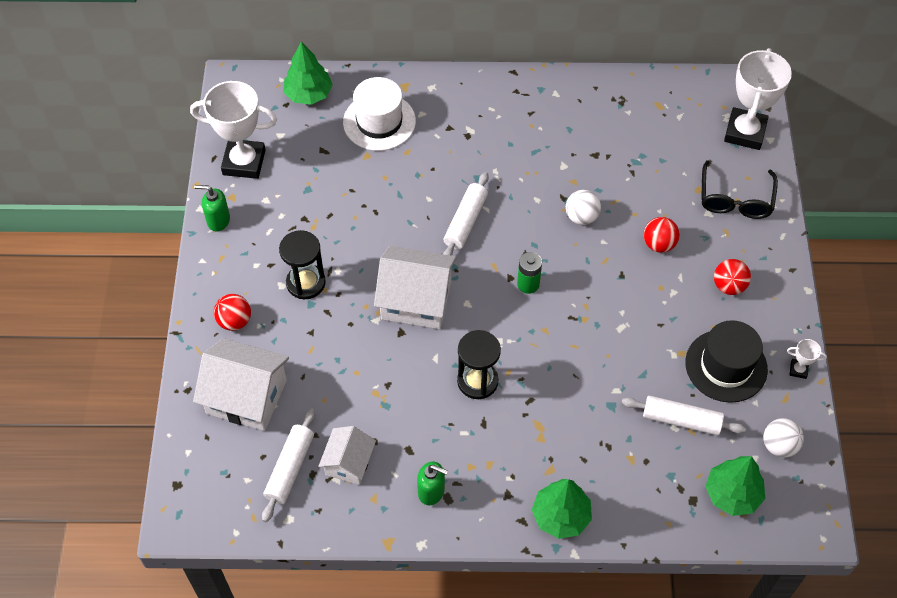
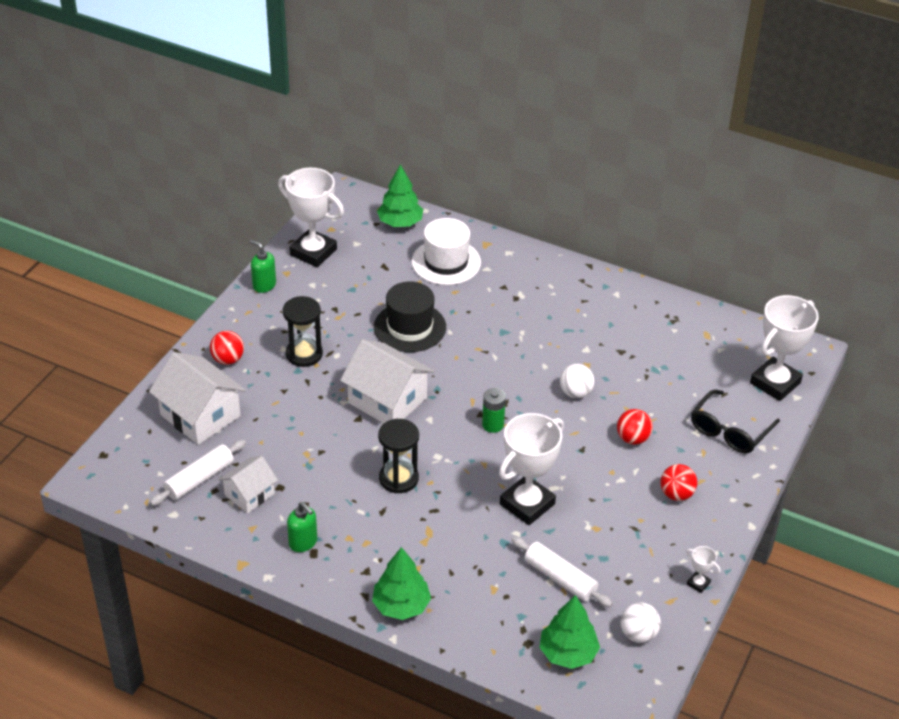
camera: 25 degrees right, 15 degrees down
(465, 222) = (469, 359): white rolling pin -> none
(608, 355) = (527, 504): none -> white trophy
(726, 366) = (631, 554): black hat -> black hat (410, 327)

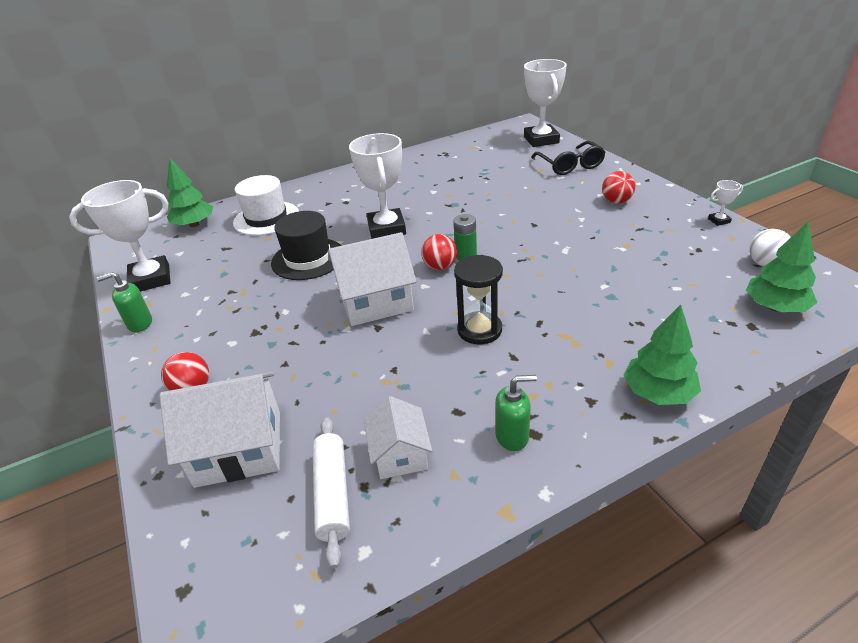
camera: 50 degrees left, 5 degrees down
(304, 354) = (257, 331): black hourglass -> none
(527, 504) = (573, 269): white trophy -> white trophy (386, 229)
(560, 578) = (676, 281): white rolling pin -> none
(575, 393) = (472, 208): white ball -> none
(632, 438) = (543, 201): red ball -> red ball (440, 267)

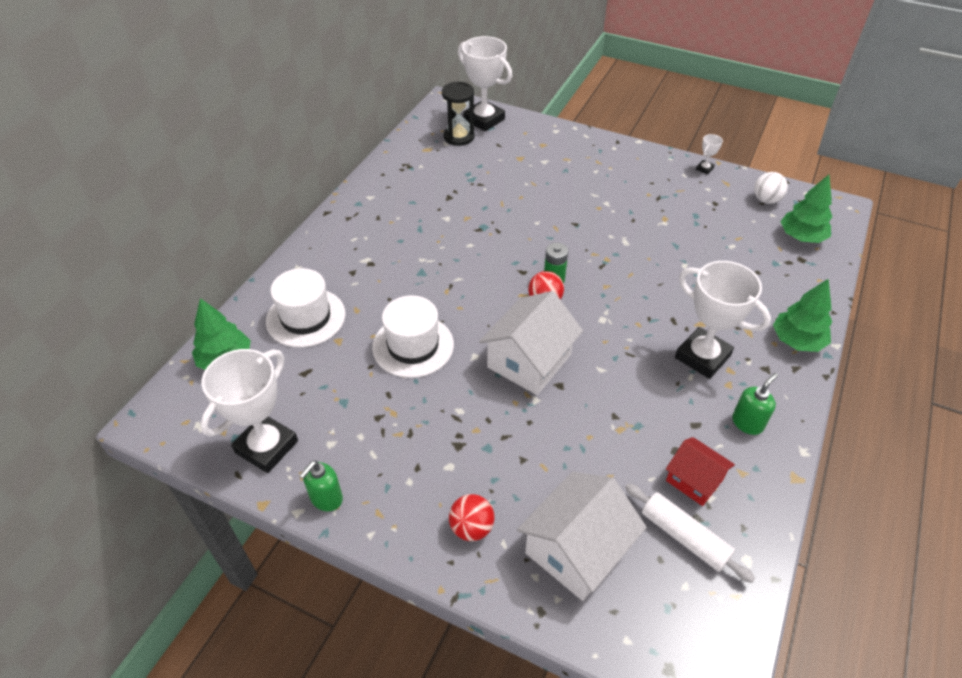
camera: 40 degrees left, 10 degrees up
(308, 259) = (413, 346): black hat -> white hat
(386, 229) = (450, 279): white trophy -> white trophy (702, 357)
(400, 454) = (694, 480): white house -> red house
(479, 330) = (639, 348): black hourglass -> black hourglass (459, 137)
(570, 165) = (540, 144): black glasses -> none
(616, 201) = (616, 174): red ball -> none

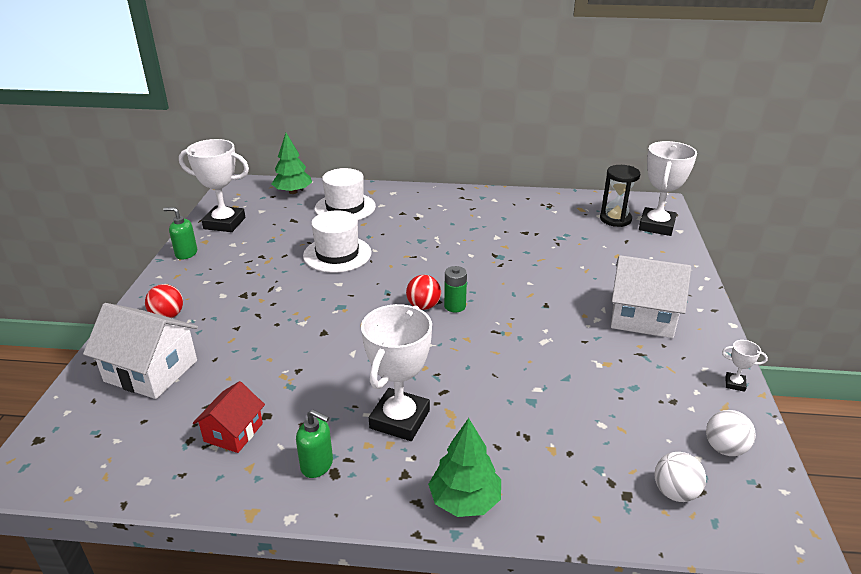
camera: 70 degrees right, 15 degrees down
(529, 361) = (345, 311): white house -> white house (642, 317)
(684, 537) = (167, 433): white rolling pin -> none
(801, 237) = (675, 492): green tree -> white ball

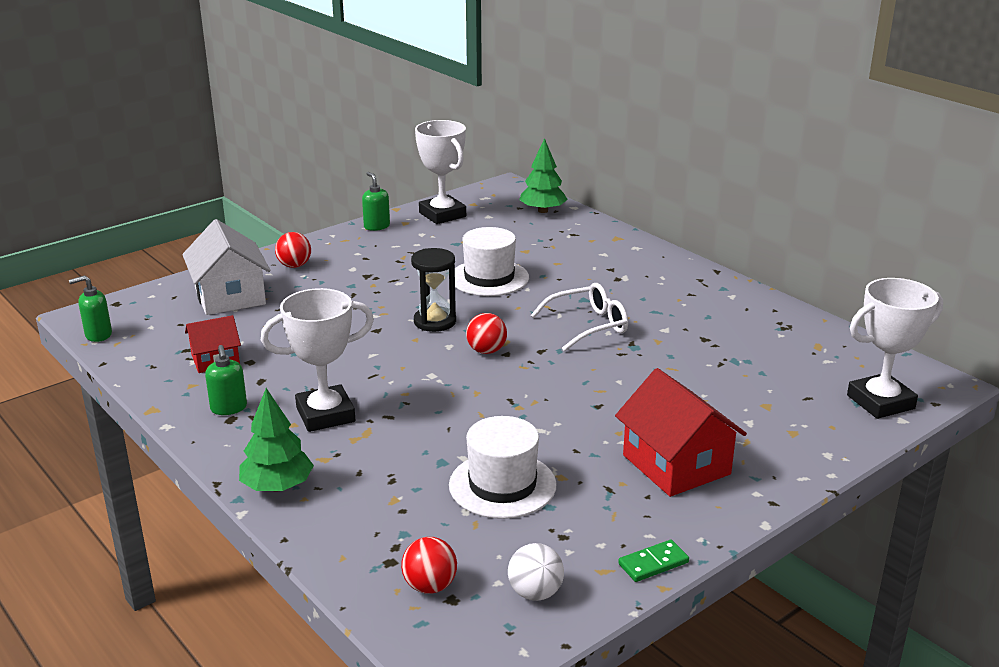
camera: 45 degrees right, 5 degrees down
(70, 481) = (98, 335): none -> green soap dispenser
(345, 207) = (565, 242): white hat -> white hat (502, 485)
(453, 256) = (588, 325): none -> white glasses
(455, 306) = (512, 364): green battery -> none
(615, 219) = (840, 373): black hourglass -> black hourglass (435, 321)
(642, 317) = (676, 465): white house -> red house
(675, 492) = (430, 586): white ball -> red ball
(735, 384) = (653, 563): white trophy -> green domino

